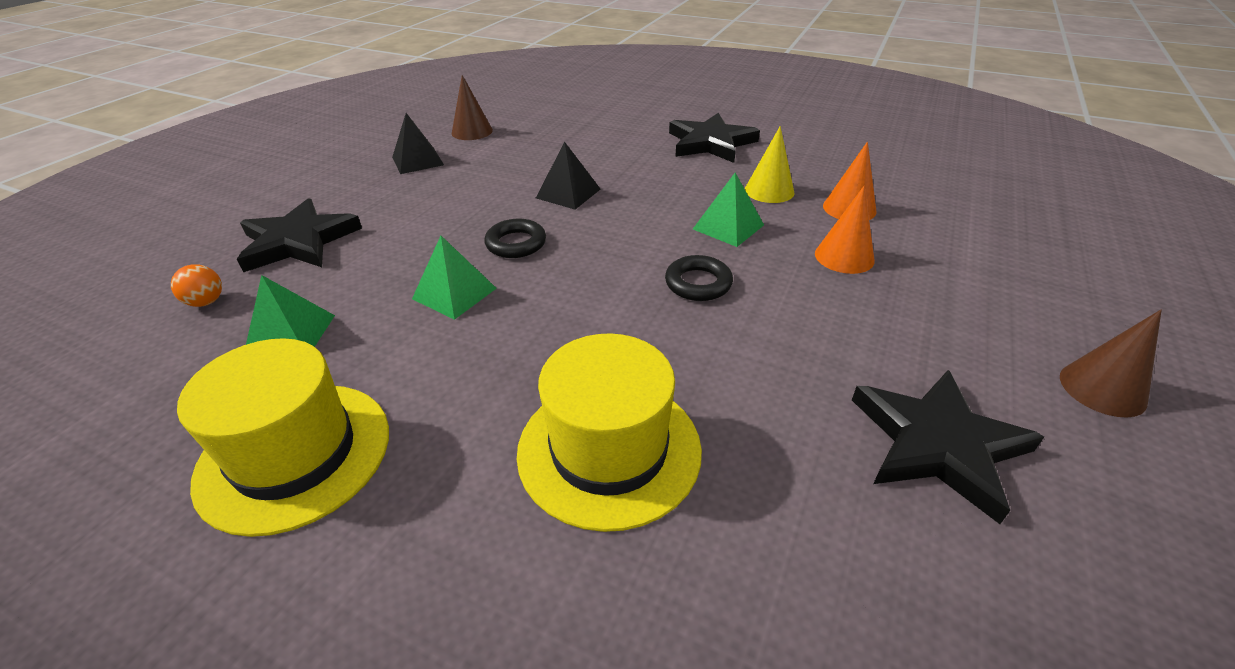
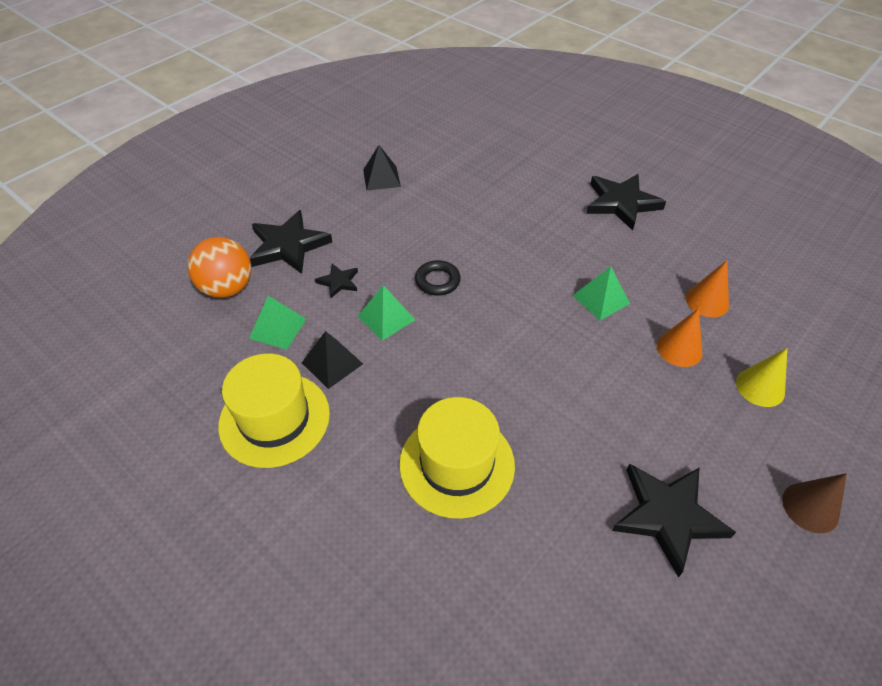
camera: 15 degrees right, 10 degrees up
(206, 302) = (227, 288): orange ball -> orange ball, size x2.11
(378, 267) = (338, 282): none -> black star
(472, 131) = (429, 151): brown cone -> none
(568, 193) = (488, 237): black pyramid -> black pyramid (332, 363)
(698, 283) = (558, 348): black ring -> none
(769, 191) = (649, 268): yellow cone -> yellow cone (760, 387)

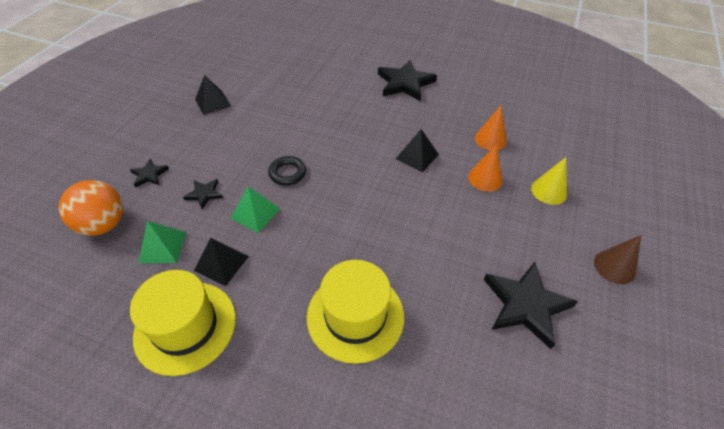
camera: 20 degrees left, 0 degrees up
(288, 245) = (149, 175): black star -> black star, size x0.50
(601, 299) = (417, 156): green pyramid -> black pyramid

